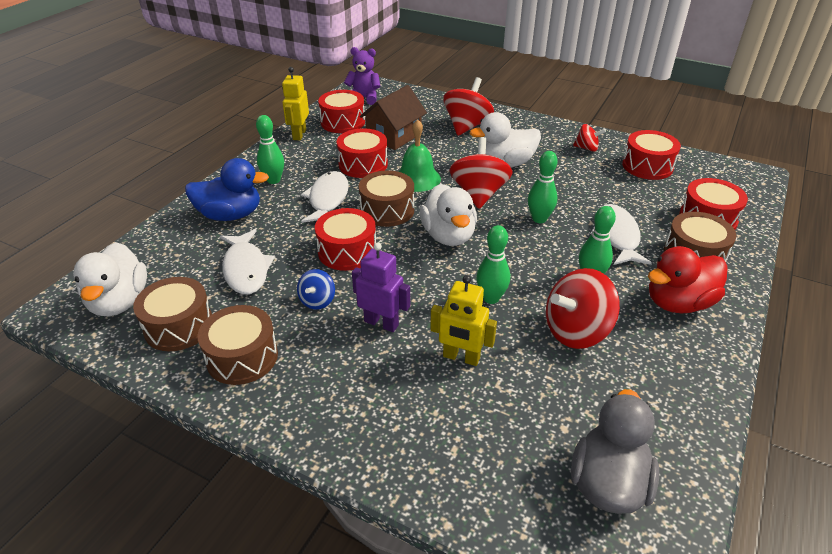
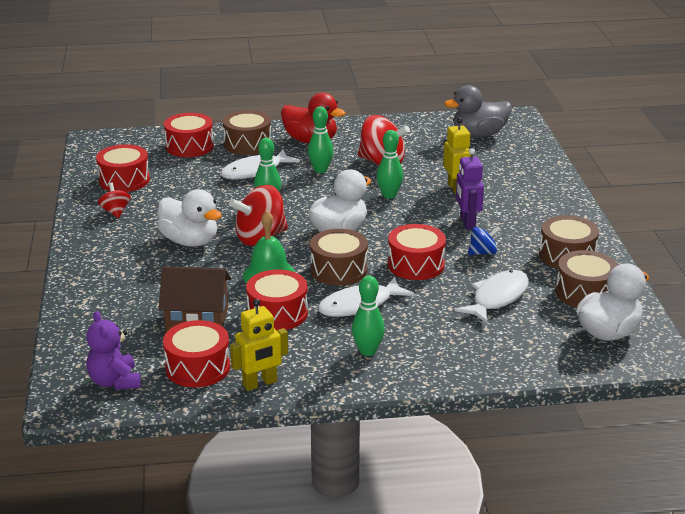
camera: 125 degrees left, 10 degrees down
(230, 215) = (449, 344): blue duck -> none
(467, 126) = (128, 285): red spinning top -> none

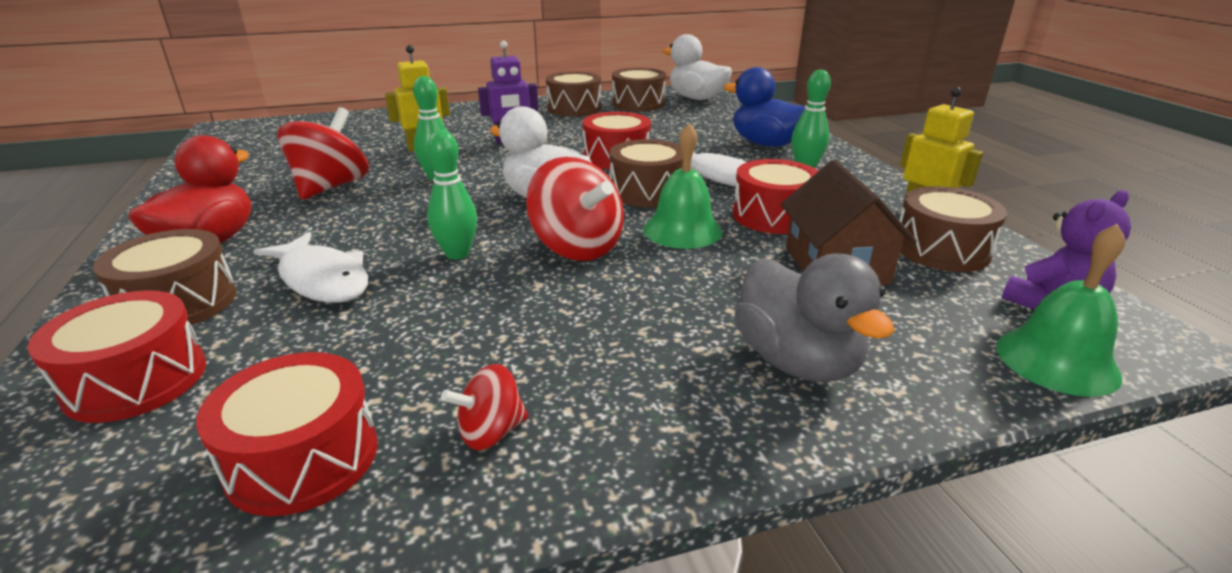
camera: 100 degrees left, 0 degrees up
(70, 359) = (1057, 360): none -> green bell
(190, 241) = (606, 307): white duck -> none
(198, 367) = (941, 249): red drum -> brown drum
(320, 170) = (338, 225): green bowling pin -> none
(436, 345) = (766, 144): none -> blue duck
(479, 134) = (267, 142): grey duck -> grey duck (797, 361)
(483, 253) = (579, 133): blue spinning top -> none
(497, 298) = (665, 127): white fish -> none

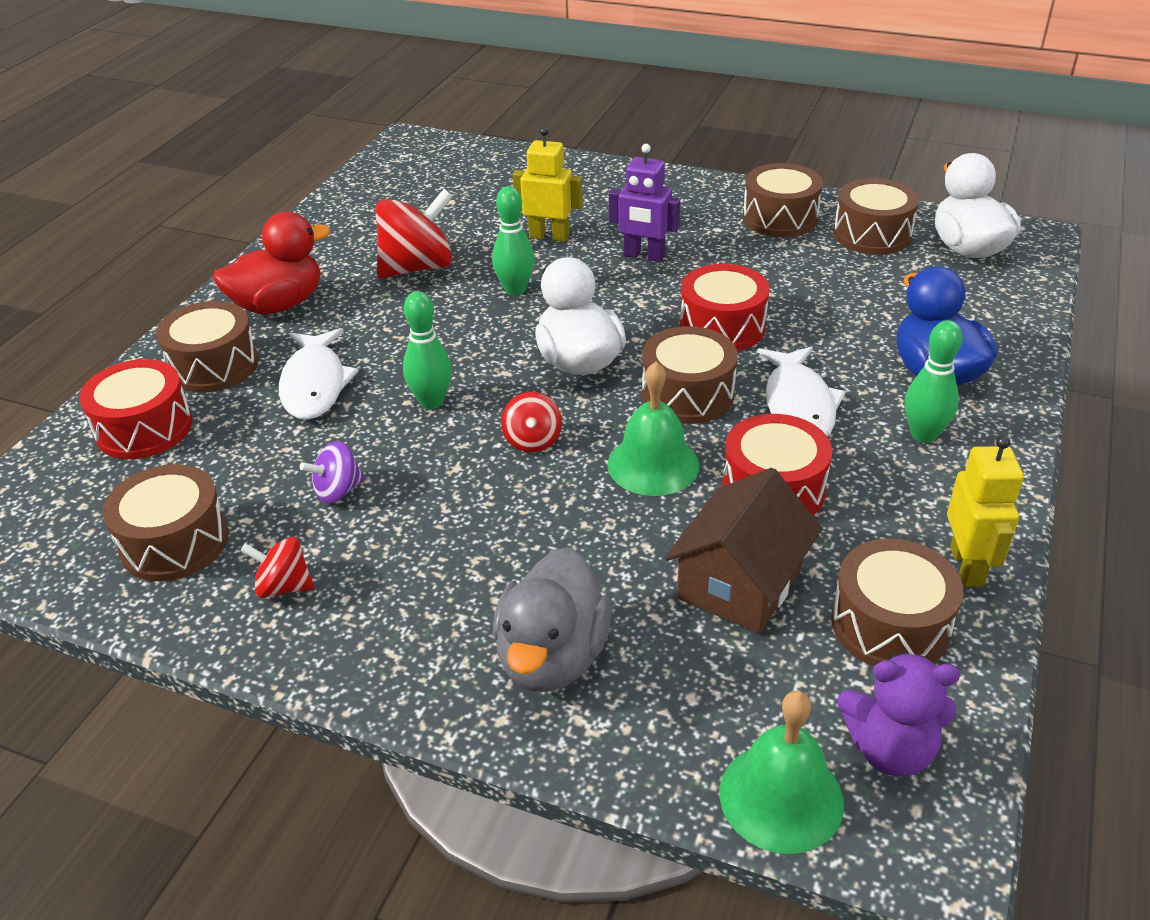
camera: 40 degrees right, 10 degrees up
(303, 458) = (175, 542): red drum -> brown drum
(449, 339) = (338, 491): none -> purple spinning top
(577, 247) = (532, 440): red spinning top -> red spinning top, size x0.53

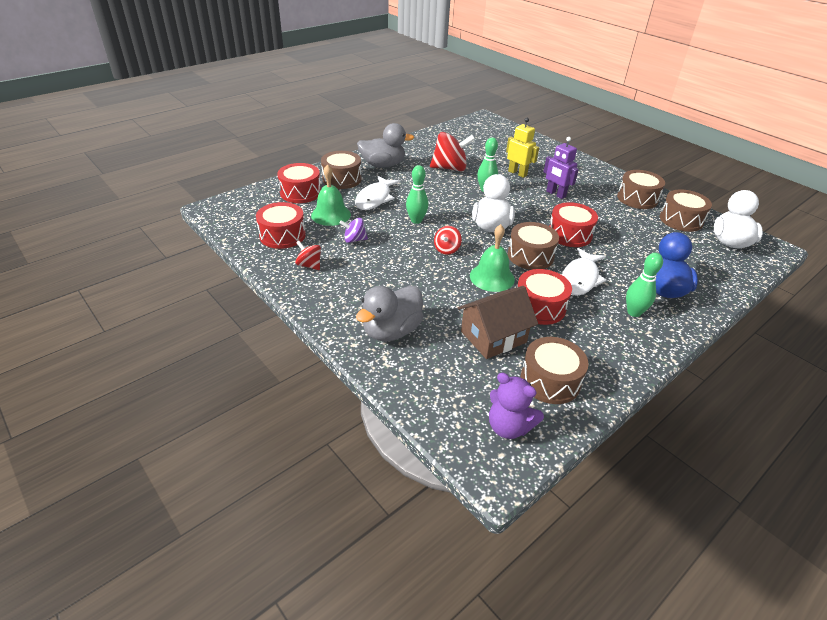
camera: 25 degrees right, 0 degrees up
(175, 542) = (282, 235): brown drum -> red drum
(279, 305) = (383, 165): red duck -> grey duck
(781, 797) = (445, 422): green bell -> green bell (331, 215)
(967, 566) = (609, 373): yellow robot -> none

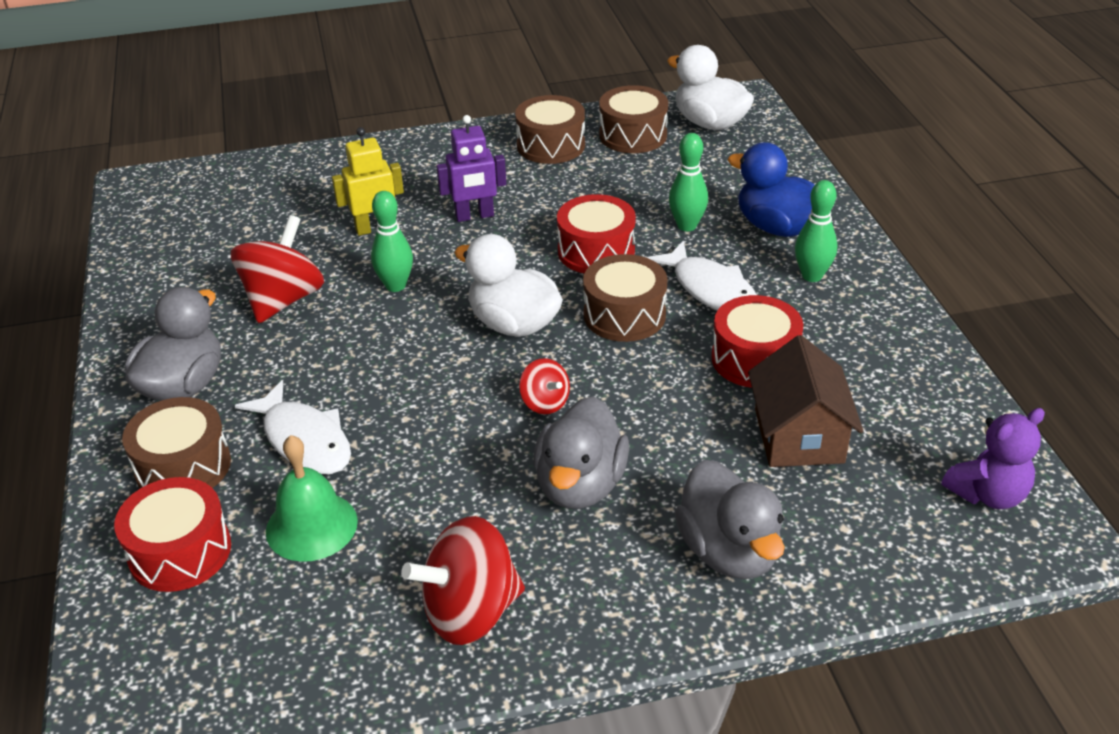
camera: 60 degrees left, 0 degrees up
(282, 235) = (331, 629): red drum -> none
(309, 265) = (470, 612): red spinning top -> red spinning top, size x1.89
(354, 240) = (429, 517): purple spinning top -> none
(402, 274) = (580, 485): none -> grey duck
(416, 220) = (427, 409): green bowling pin -> green bowling pin (686, 226)
(492, 277) = (654, 379): green bell -> none
(550, 381) = (914, 416): brown drum -> none

